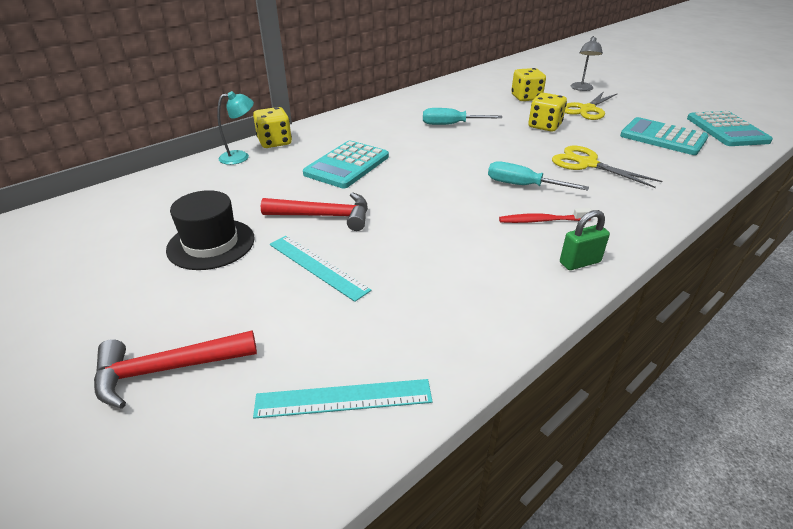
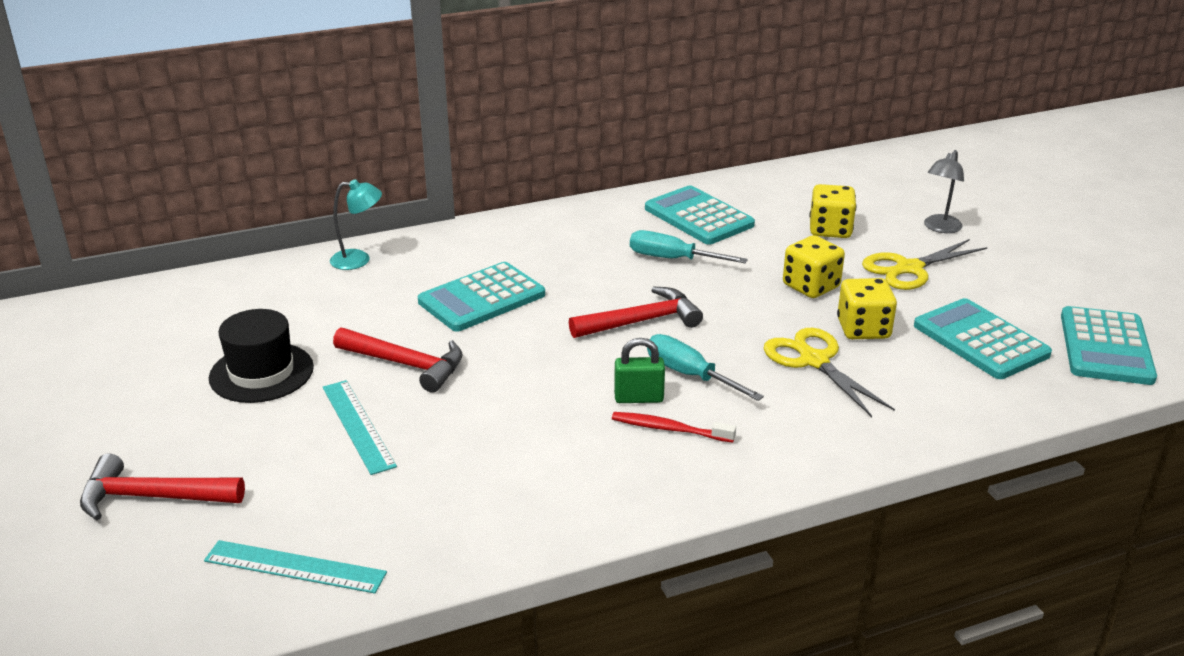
camera: 20 degrees right, 5 degrees down
(274, 142) = (414, 245): yellow dice -> yellow dice (863, 329)
(446, 101) = (698, 217): none -> turquoise calculator
(464, 161) = (641, 321): none -> red hammer
(580, 262) = (666, 493): green padlock -> green padlock (638, 398)

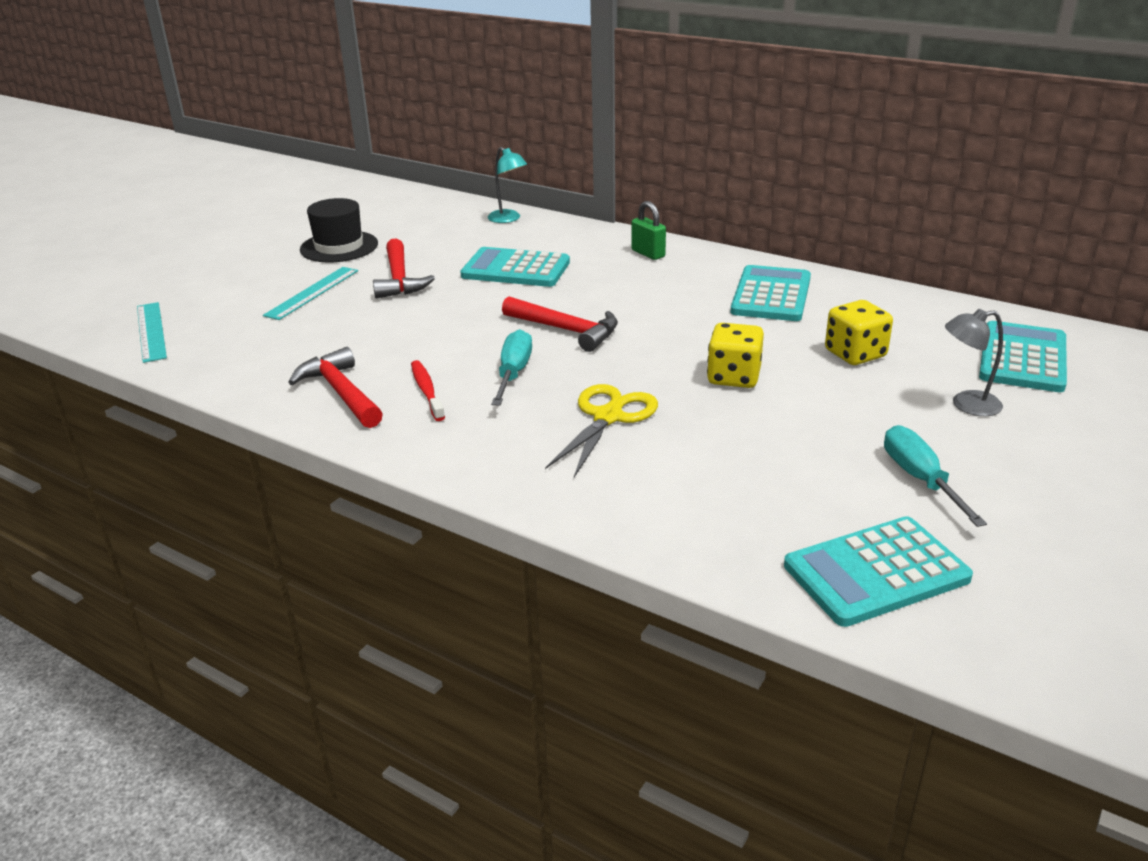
camera: 55 degrees right, 0 degrees up
(153, 497) = (185, 272): red hammer -> red hammer (341, 393)
(638, 398) = (455, 366): green padlock -> green padlock (648, 253)
(673, 259) = (682, 309): turquoise screwdriver -> turquoise screwdriver (920, 479)
(863, 329) = (696, 423): yellow dice -> none
(909, 268) = (850, 413): yellow scissors -> none
(980, 340) = (769, 489): turquoise calculator -> turquoise calculator (1022, 358)

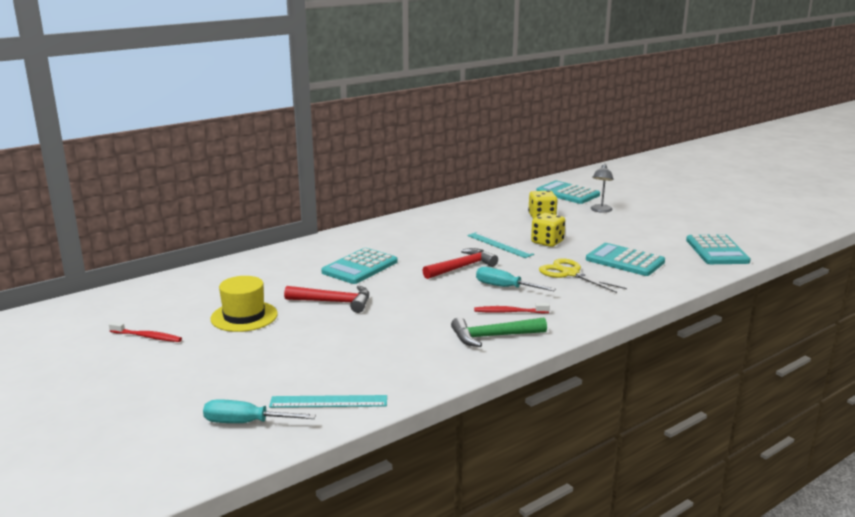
camera: 70 degrees left, 10 degrees down
(275, 221) = (147, 337): none -> red toothbrush
(312, 292) = (323, 333): turquoise ruler -> turquoise ruler (499, 245)
(339, 247) = (244, 316): black hat -> yellow hat
(341, 393) = (493, 336): red hammer -> green hammer
(508, 219) = (270, 257): turquoise lamp -> none
(648, 253) = (378, 232): green padlock -> none
(771, 295) = (464, 218): turquoise calculator -> turquoise calculator (624, 261)
(920, 479) = (655, 230): turquoise screwdriver -> turquoise screwdriver (246, 423)

